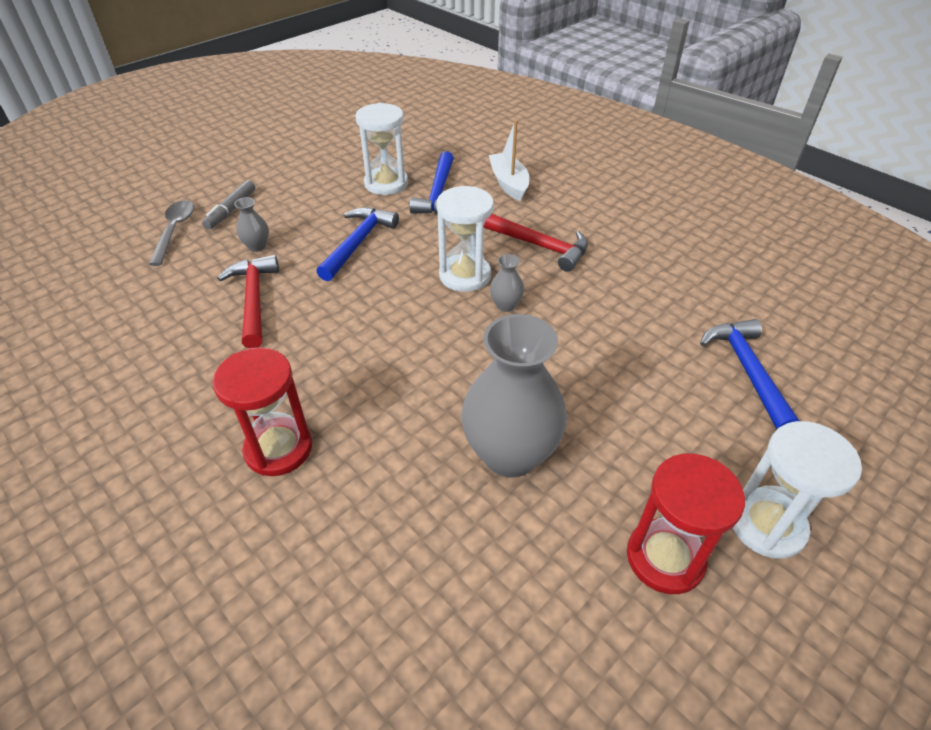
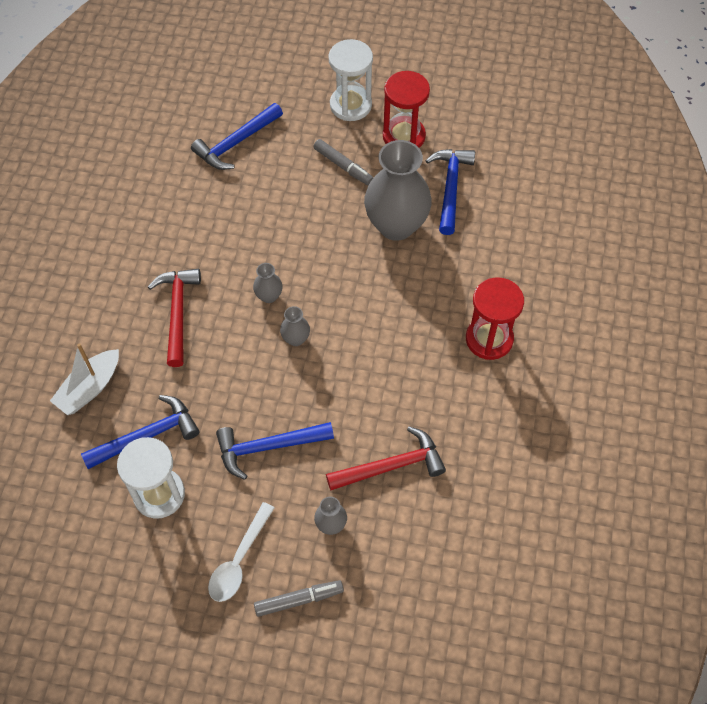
camera: 125 degrees left, 15 degrees up
(175, 230) = (363, 620): grey spoon -> none
(254, 300) = (391, 466): red hammer -> red hammer turned 150 degrees counterclockwise
(294, 197) = (239, 560): none -> white spoon
(440, 301) = (296, 339): none -> grey vase
(465, 275) = (253, 341): white hourglass -> none
(526, 556) = (450, 188): none -> blue hammer
(647, 453) = (343, 166): none -> grey marker

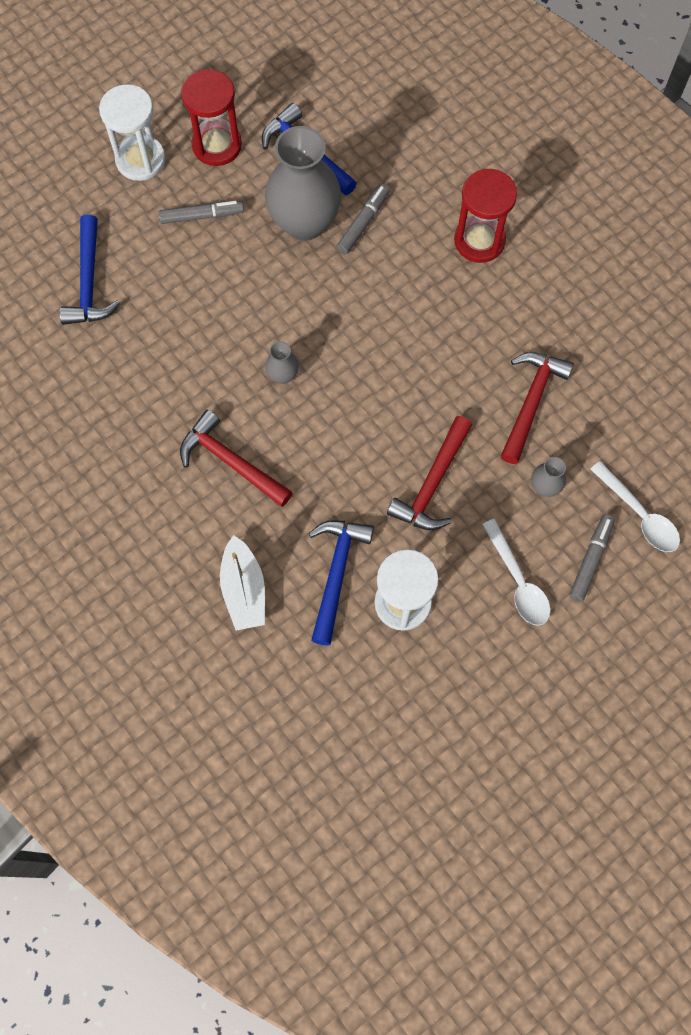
camera: 50 degrees left, 10 degrees up
(268, 447) = (432, 483): blue hammer -> red hammer
(296, 339) = (346, 385): grey vase -> none
(366, 609) = (639, 515): none -> white spoon
(430, 259) = (363, 223): none -> grey marker

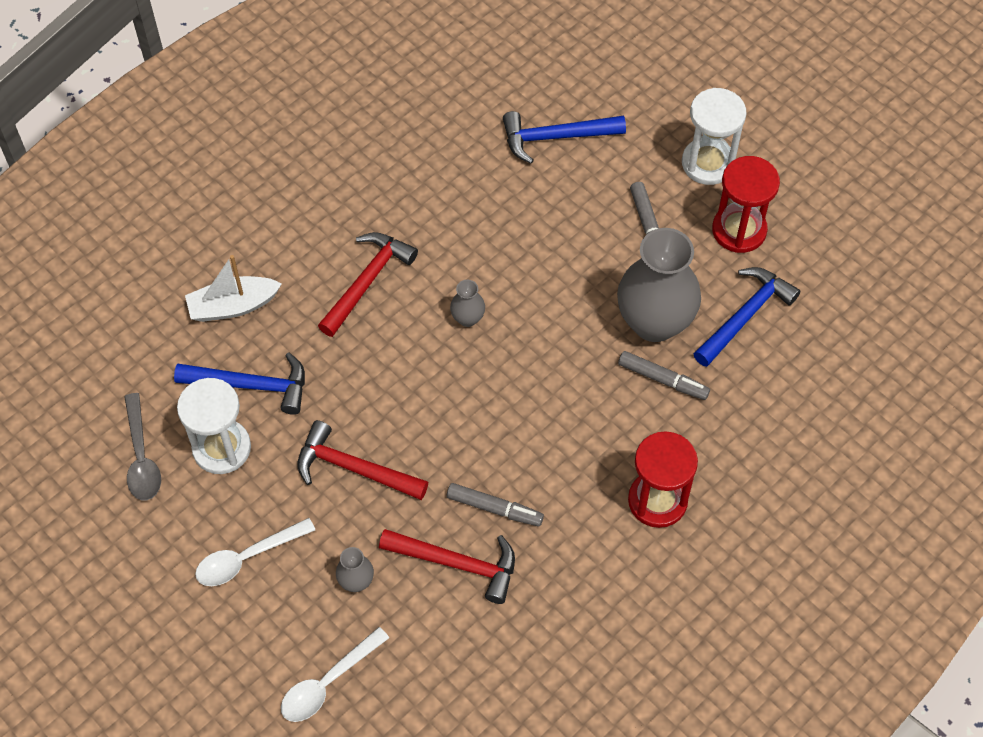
camera: 85 degrees right, 10 degrees down
(407, 680) = (141, 457): none -> grey spoon
(590, 560) = (273, 631): grey marker -> grey marker (494, 508)

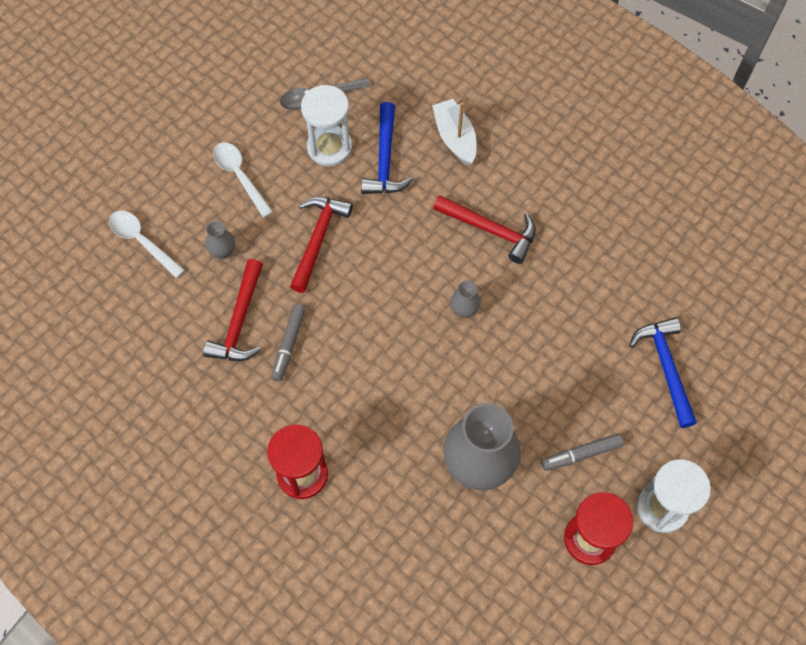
camera: 85 degrees right, 5 degrees up
(662, 379) = (421, 474): grey marker -> none
(745, 316) = (495, 546): blue hammer -> none

